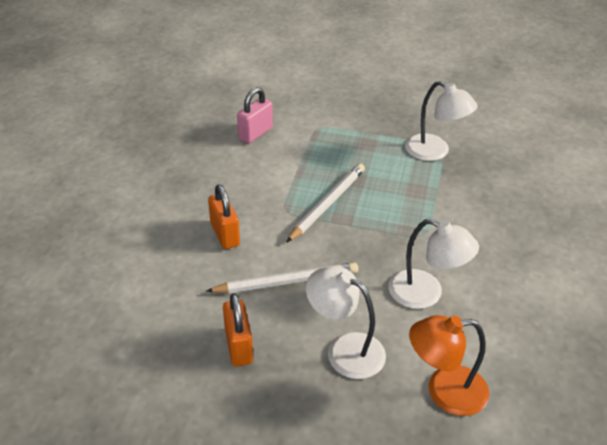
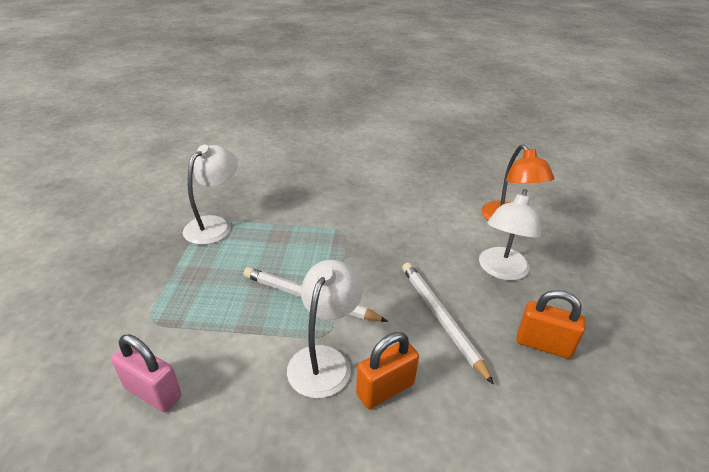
camera: 100 degrees left, 5 degrees down
(239, 346) = (543, 344): orange padlock -> orange padlock turned 45 degrees clockwise
(426, 294) = (416, 229): white lamp -> white lamp (324, 359)

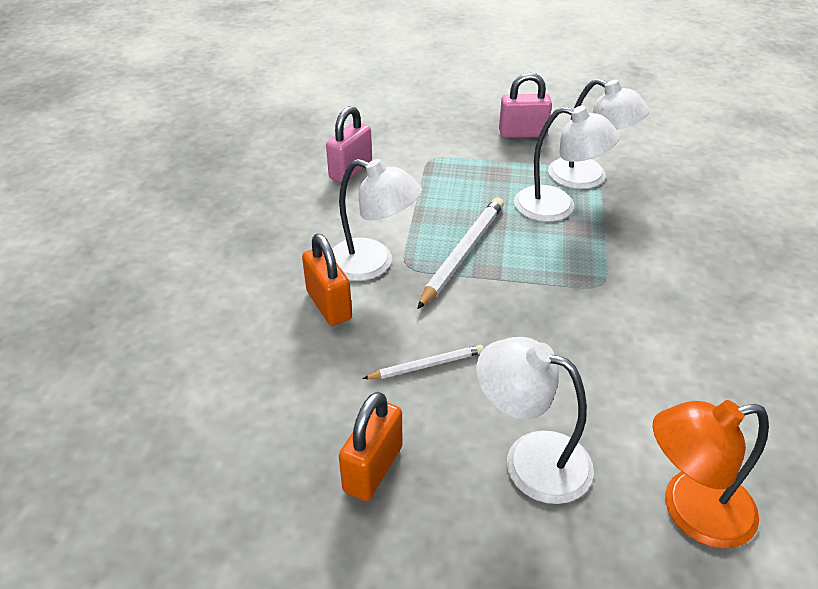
camera: 95 degrees right, 5 degrees up
(131, 256) = (522, 134): none -> pink padlock
(252, 243) = (557, 207): none -> white lamp
(441, 319) = (426, 365): white pencil -> white pencil, size x0.58

